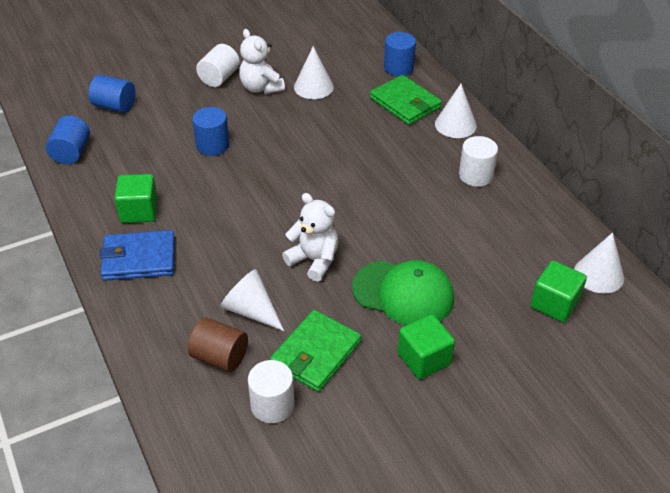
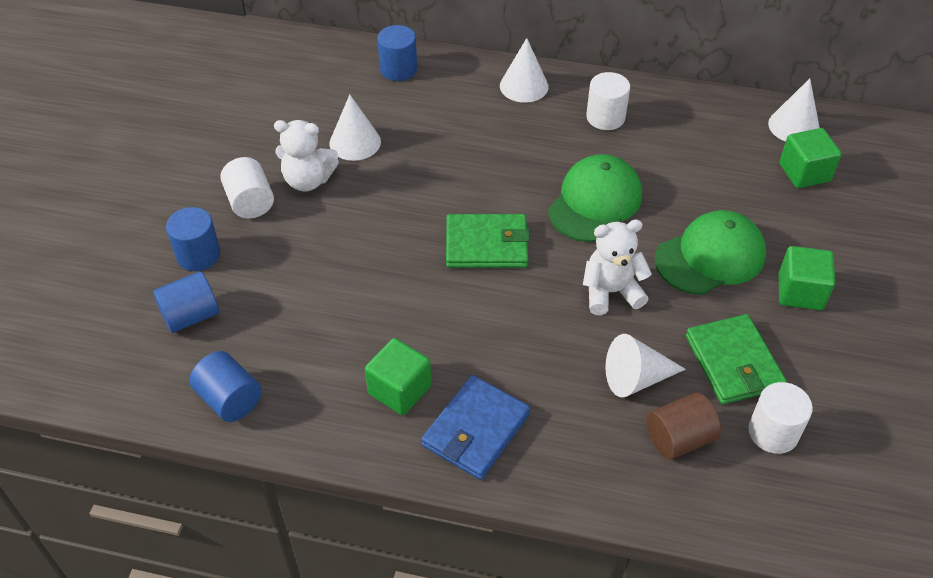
camera: 50 degrees left, 5 degrees up
(212, 145) = (358, 270): blue cylinder -> blue cylinder (198, 255)
(387, 212) = (595, 202): none -> green cap
(405, 103) = (456, 97): green wallet -> green wallet (487, 244)

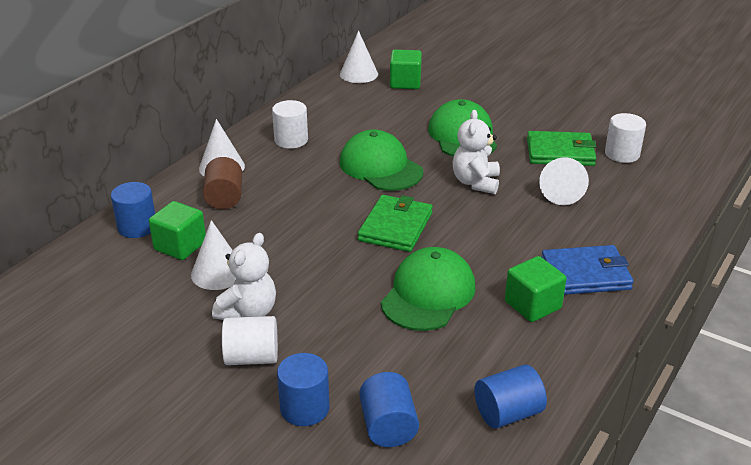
camera: 70 degrees left, 15 degrees down
(383, 299) = (428, 294): none -> green cap
(475, 430) = (585, 274): blue wallet -> blue wallet turned 60 degrees counterclockwise
(679, 439) = (618, 189): brown cylinder -> brown cylinder (224, 198)
(800, 292) = (510, 113): green cube -> green cube (180, 246)

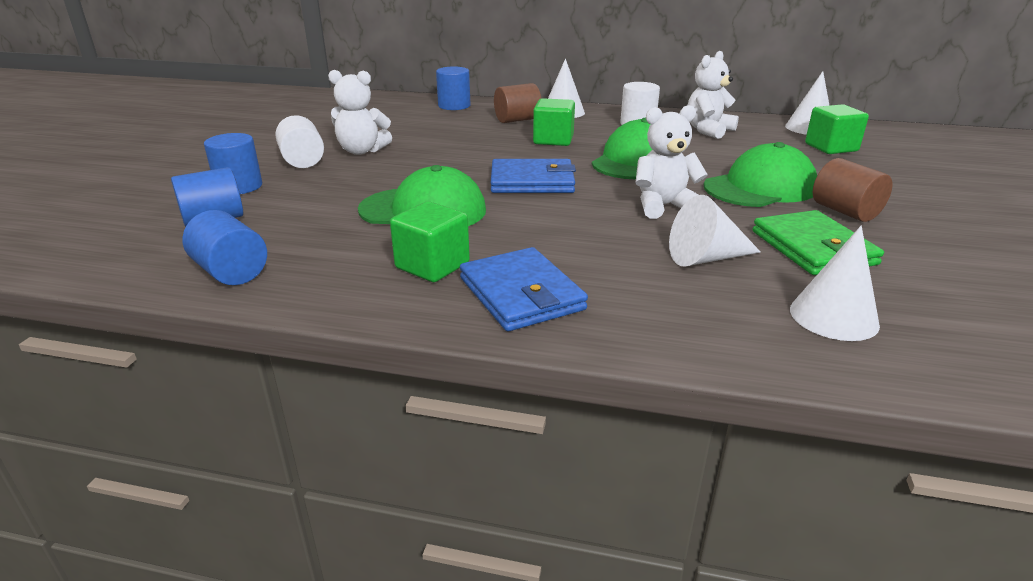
camera: 70 degrees right, 5 degrees down
(180, 246) = (438, 119): green cube -> green cube (553, 140)
(218, 273) = (410, 134): white cone -> white cone (833, 316)
(333, 115) = (708, 131): none -> white teddy bear
(395, 227) = (532, 181): green wallet -> blue wallet
(515, 122) = (845, 212): none -> brown cylinder
(622, 154) = (885, 296): white cylinder -> none

